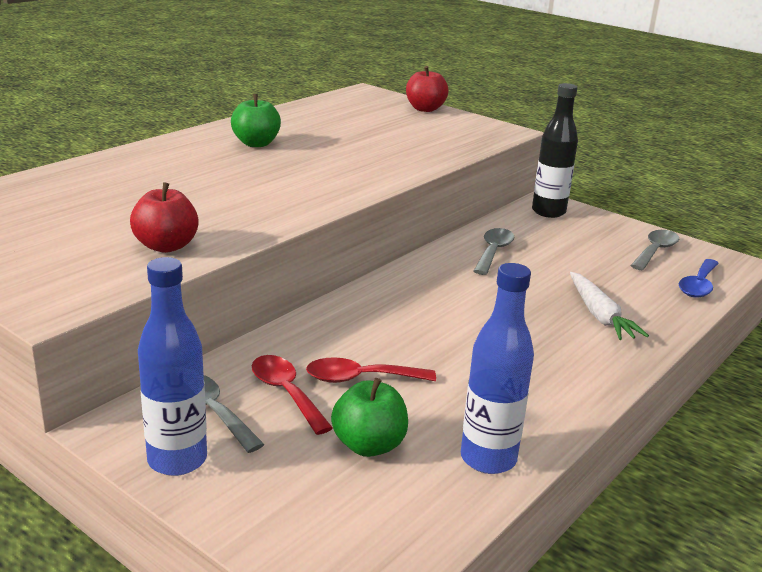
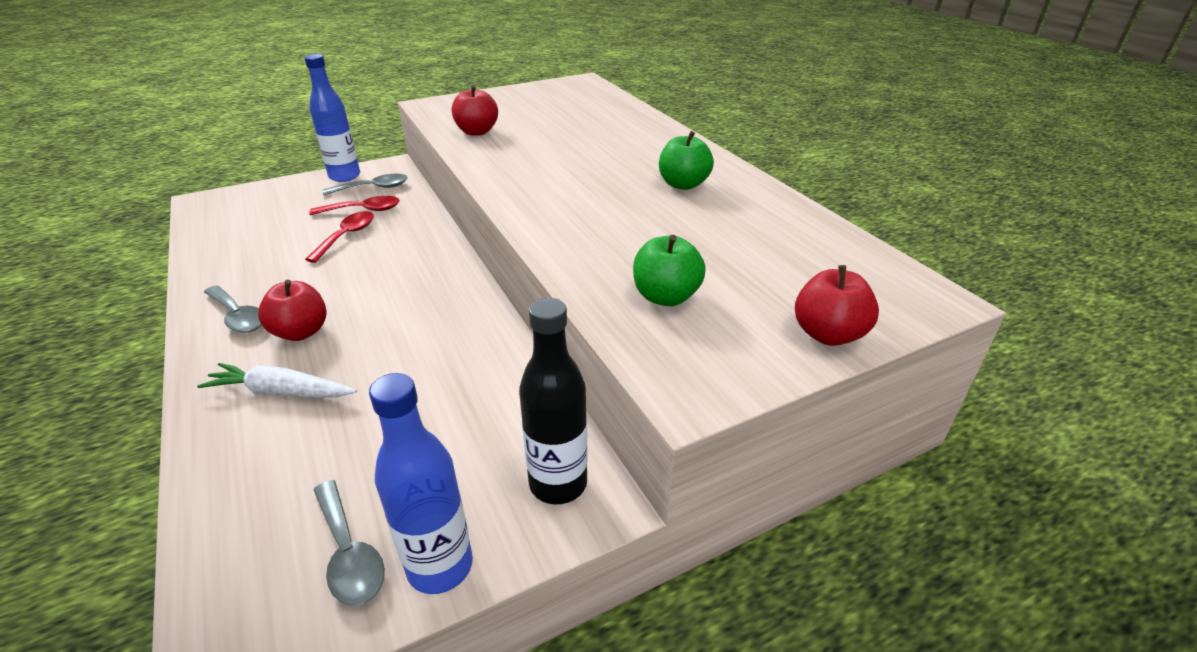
camera: 115 degrees right, 10 degrees up
(369, 445) = (284, 225): green apple -> green apple (665, 296)
(488, 459) = (216, 258): blue bottle -> blue bottle (440, 566)
(493, 252) = (473, 369): grey spoon -> grey spoon (238, 316)
(536, 336) = (301, 332): none -> red apple
(698, 285) = (228, 539): blue spoon -> none

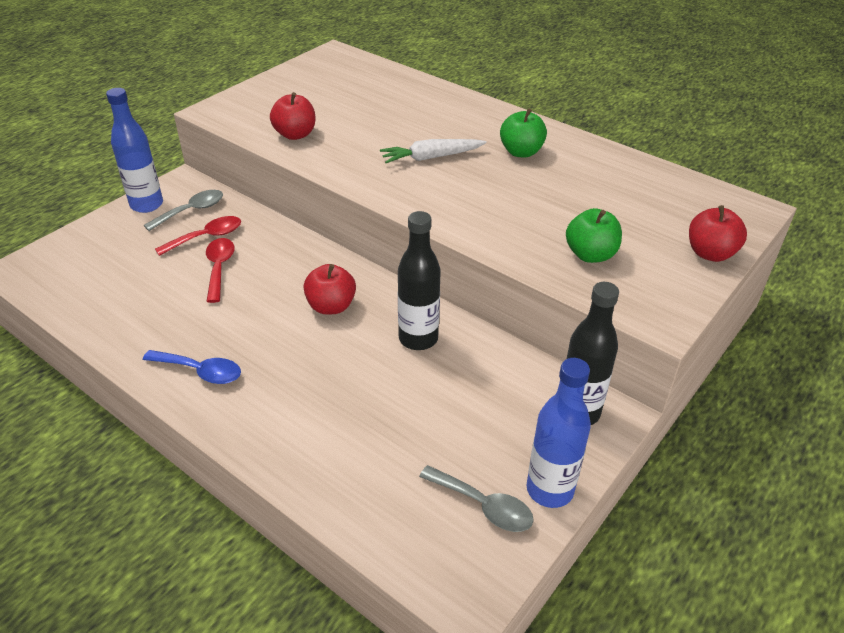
camera: 25 degrees left, 5 degrees up
(238, 316) = (200, 371): grey spoon -> blue spoon
(281, 392) = (312, 419): white carrot -> white carrot (431, 157)
(301, 332) = (274, 367): red apple -> red apple (331, 306)
(457, 346) = (418, 339): none -> black bottle

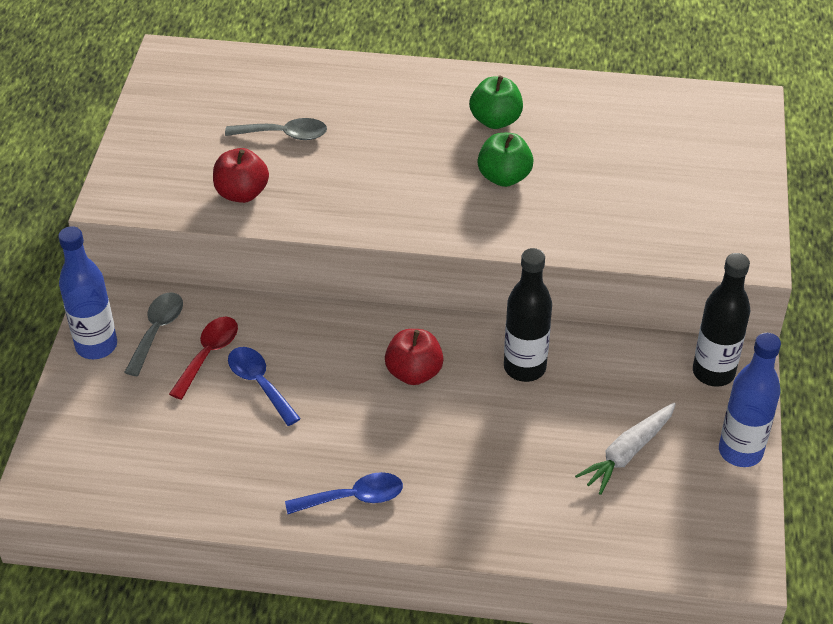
camera: 30 degrees left, 5 degrees up
(219, 268) = (259, 383): red spoon -> blue spoon
(431, 157) = (413, 164): white carrot -> white carrot (627, 453)
(484, 506) = (701, 490): grey spoon -> grey spoon (284, 134)
(590, 255) = (650, 217): green apple -> green apple (504, 177)
(710, 253) = (746, 170): red apple -> none

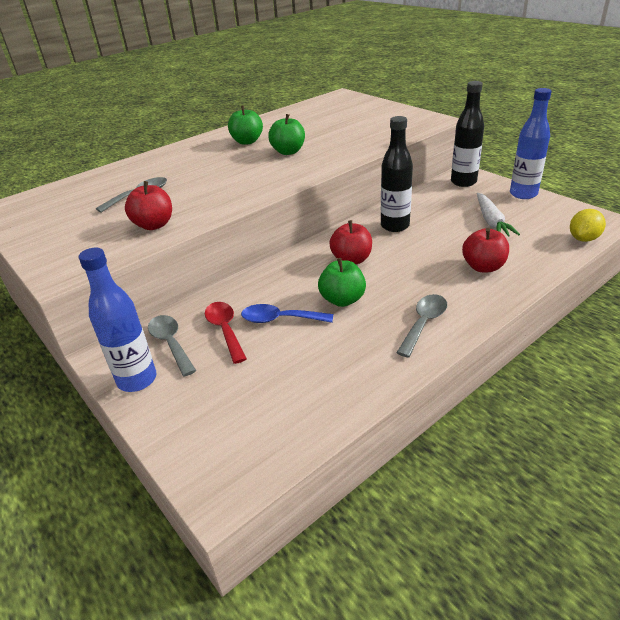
camera: 45 degrees left, 10 degrees down
(334, 411) = (342, 300): none -> green apple
(354, 497) = (424, 323): blue spoon -> grey spoon
(508, 495) = (483, 267): none -> red apple
(669, 562) = (583, 239): none -> yellow lemon

